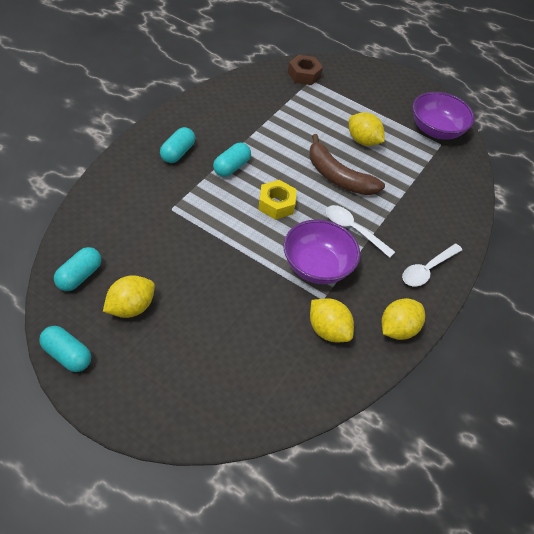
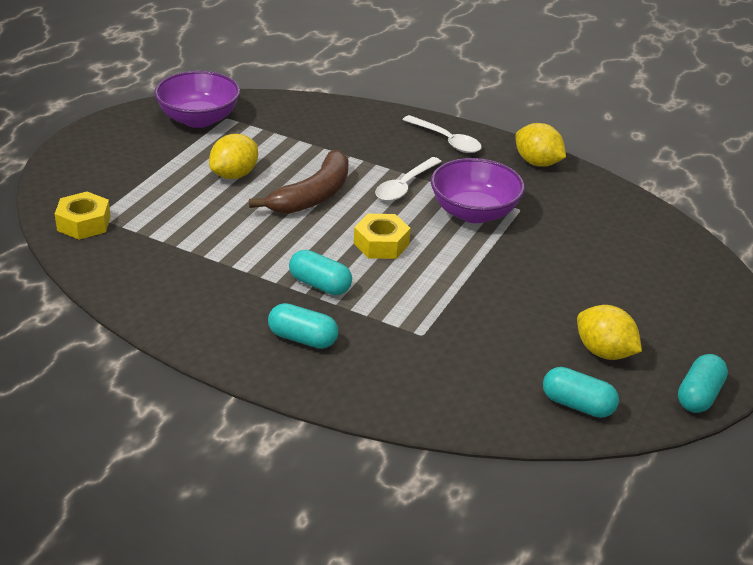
camera: 90 degrees left, 15 degrees down
(304, 75) = (84, 223): brown nut -> yellow nut
(328, 330) = (561, 206): yellow lemon -> none

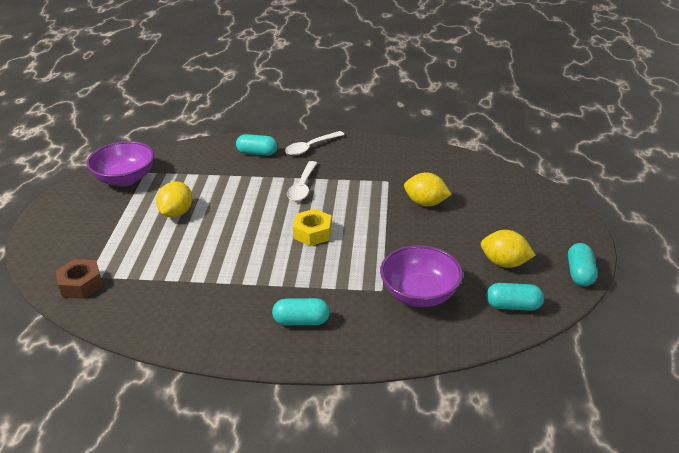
camera: 20 degrees left, 0 degrees up
(84, 223) = (81, 284): yellow nut -> brown nut
(313, 195) = (243, 212): brown banana -> none
(320, 285) = (288, 276): turquoise capsule -> turquoise capsule (257, 153)
(446, 140) = (310, 147): white spoon -> white spoon turned 120 degrees clockwise
(474, 212) = (360, 192): purple bowl -> purple bowl (419, 294)
(537, 163) = (378, 146): yellow lemon -> yellow lemon (425, 203)

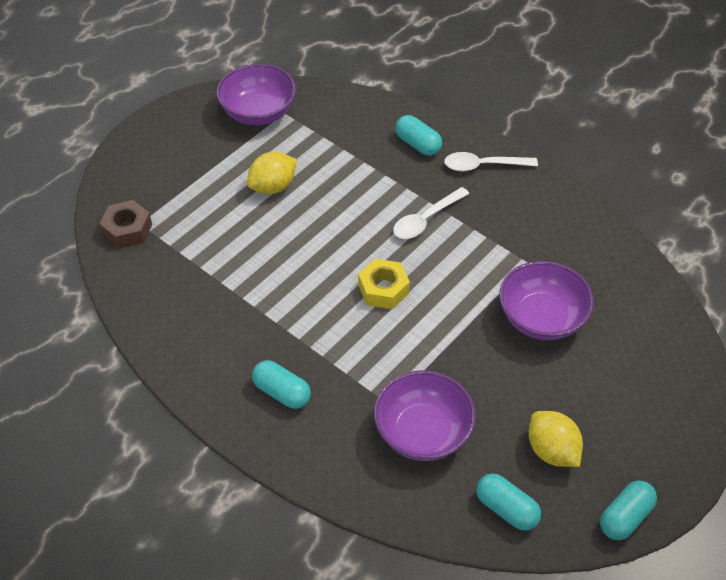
camera: 35 degrees right, 15 degrees up
(425, 203) = (541, 318): yellow lemon -> purple bowl

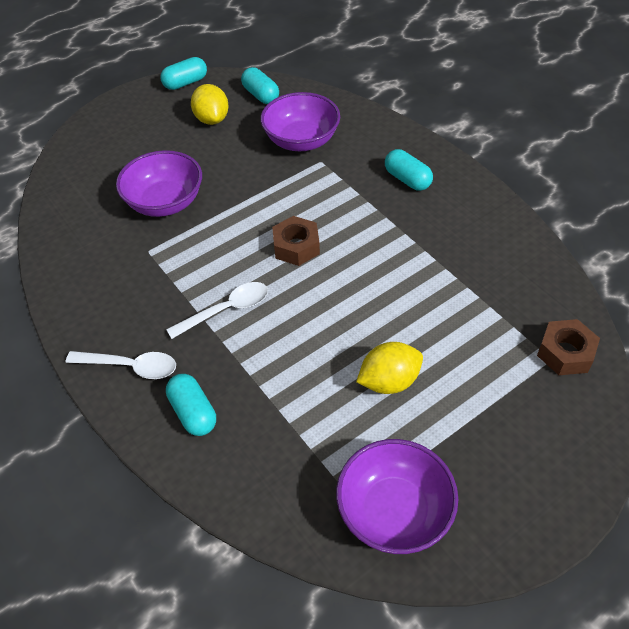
camera: 165 degrees left, 0 degrees up
(383, 289) = (296, 247): yellow nut -> brown nut

